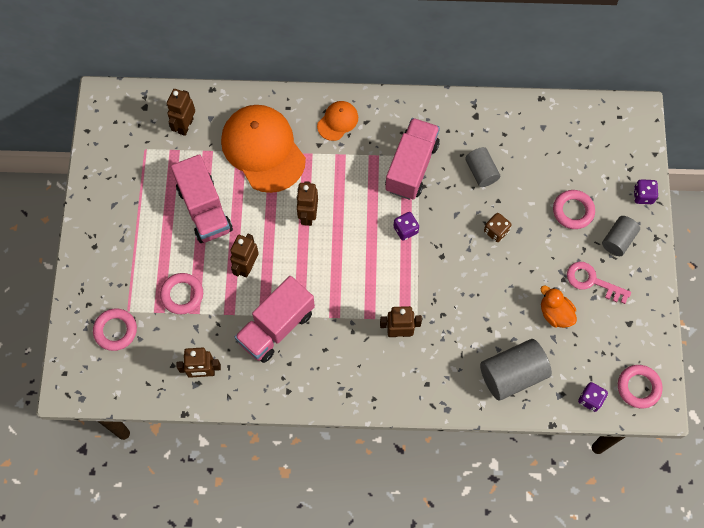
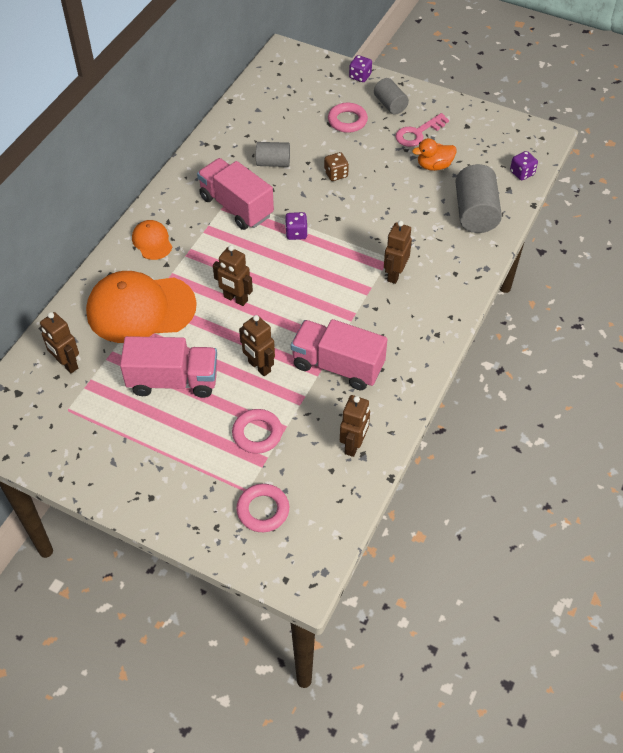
camera: 65 degrees left, 15 degrees down
(276, 327) = (338, 366): pink truck -> pink truck turned 135 degrees clockwise
(638, 387) = (525, 141): pink ring -> none

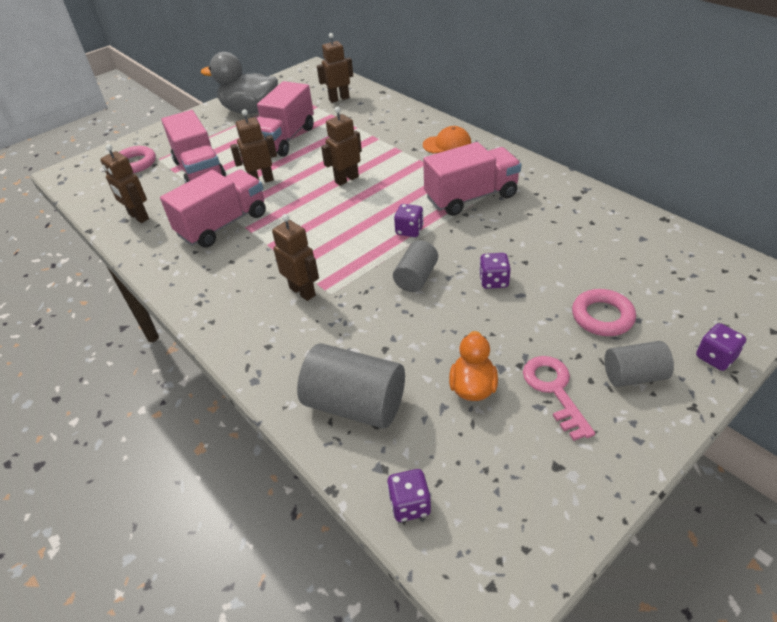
camera: 115 degrees right, 10 degrees down
(112, 448) = (250, 110): none -> grey duck
(140, 309) = (370, 132): orange cap -> none
(257, 434) = (199, 170): pink ring -> pink truck
(273, 163) = (533, 234): grey cylinder -> grey cylinder (416, 277)
(336, 174) = (493, 281): brown dice -> purple dice

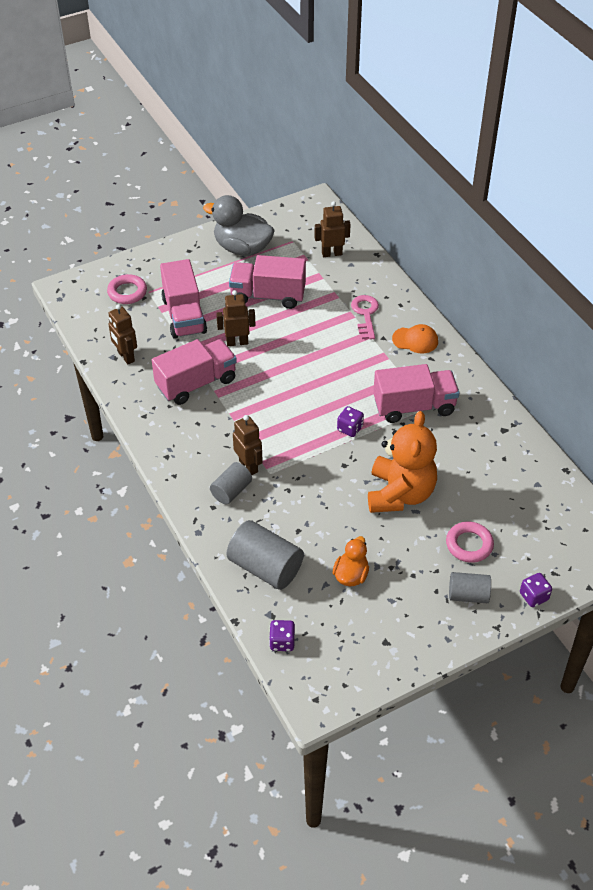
camera: 10 degrees right, 5 degrees up
(285, 139) = (268, 296): pink truck -> pink truck turned 60 degrees clockwise
(346, 179) = (312, 359): brown robot -> none
(416, 277) = (340, 475): grey cylinder -> grey cylinder (231, 491)
(493, 281) = (400, 494): purple dice -> orange teddy bear
(554, 390) = (407, 592): pink key -> pink key (365, 314)

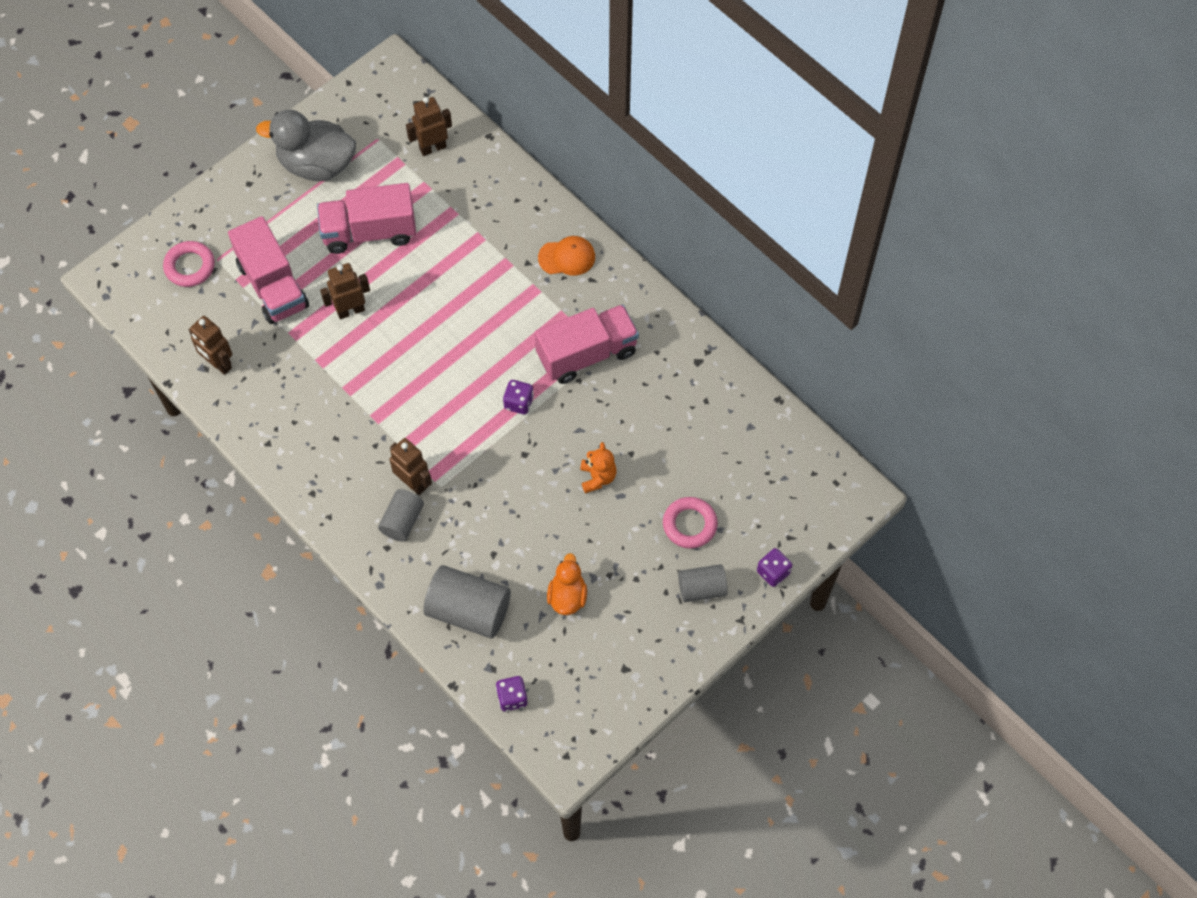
camera: 15 degrees left, 15 degrees up
(196, 383) = (317, 382): pink truck -> none
(365, 314) = (497, 233): pink key -> none
(400, 494) = (597, 477): orange teddy bear -> orange teddy bear, size x0.46

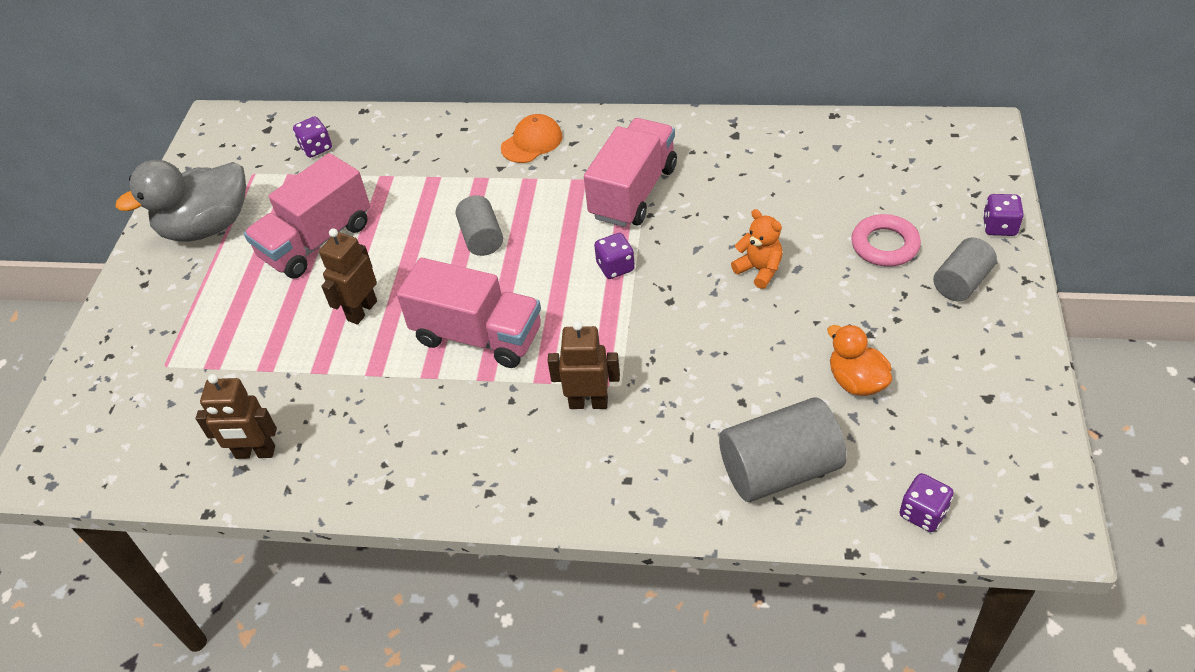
camera: 35 degrees left, 15 degrees down
(190, 266) = (137, 391): pink ring -> none
(273, 286) = (253, 346): pink truck -> pink truck (478, 336)
(402, 521) = (616, 444): grey cylinder -> grey cylinder (482, 238)
(432, 148) = (316, 148): brown robot -> purple dice

